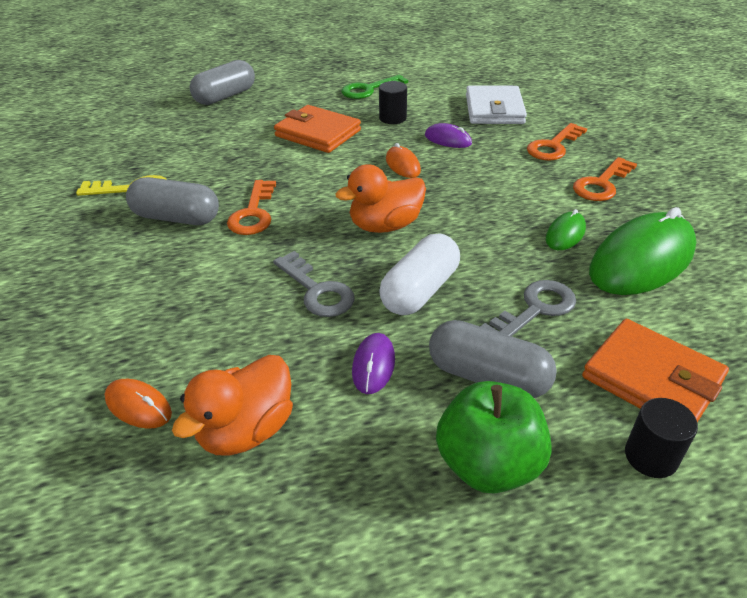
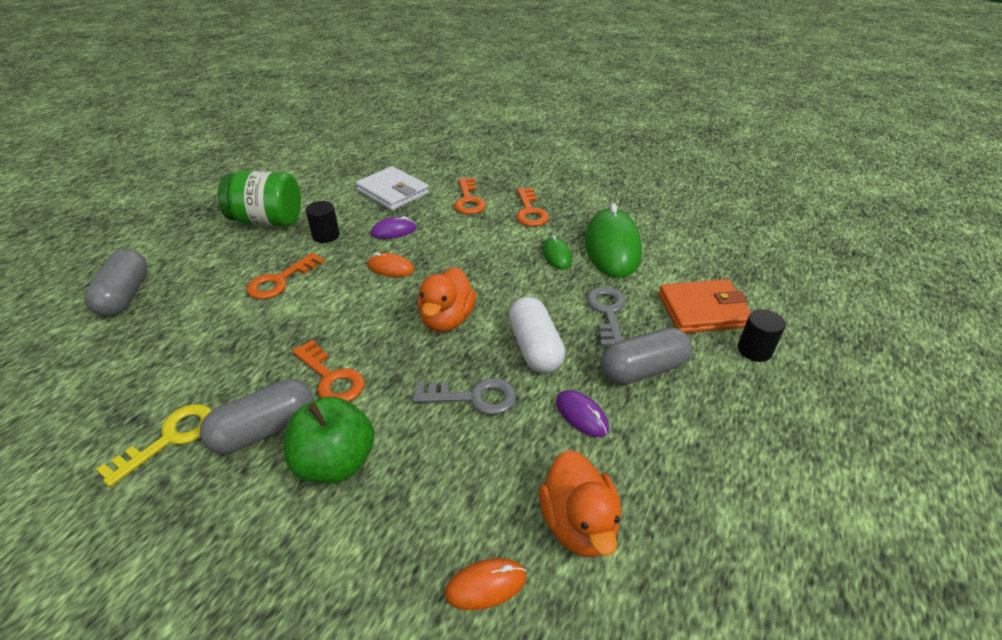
camera: 50 degrees left, 0 degrees up
(317, 133) = (280, 280): orange wallet -> orange key
(369, 89) = (268, 221): green key -> green jar
(488, 464) = (710, 416): green apple -> green apple (335, 462)

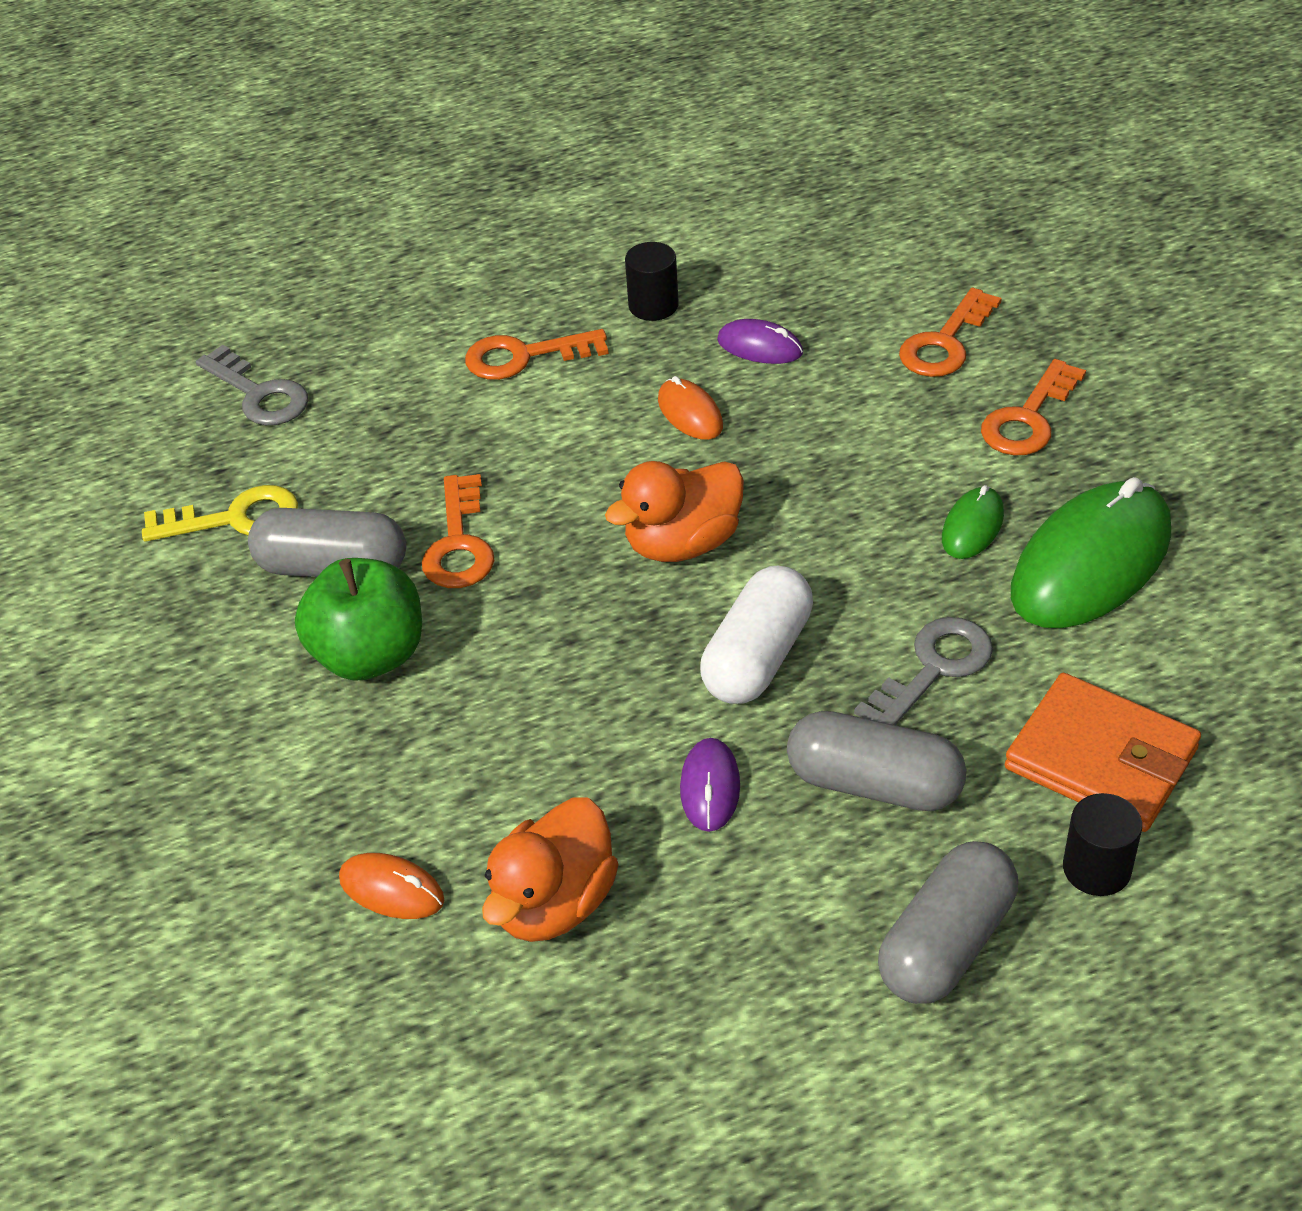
camera: 45 degrees right, 5 degrees up
(125, 295) = (328, 283): grey capsule -> grey capsule (946, 944)
(268, 221) = (596, 238): green jar -> none
(393, 192) = (835, 265): white wallet -> none
(473, 397) = (599, 675): grey key -> grey key (259, 394)

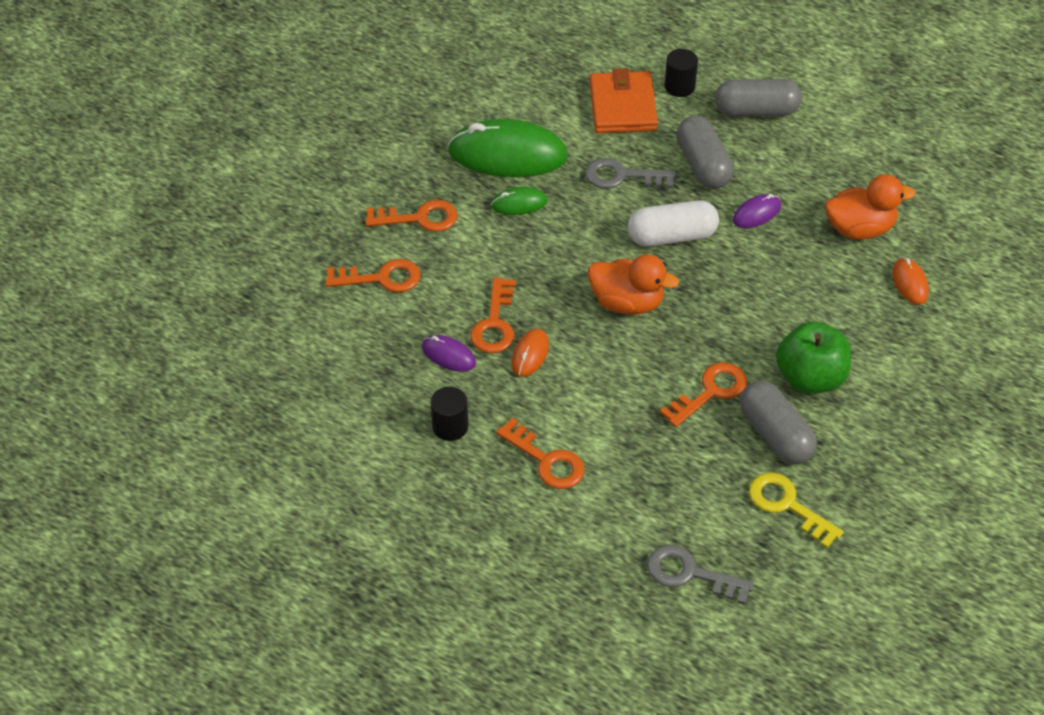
camera: 130 degrees left, 5 degrees up
(259, 394) = (690, 574): grey key -> grey key turned 75 degrees counterclockwise
(760, 347) = (448, 355): purple mouse -> purple mouse turned 45 degrees counterclockwise
(771, 406) = (495, 323): none -> orange key

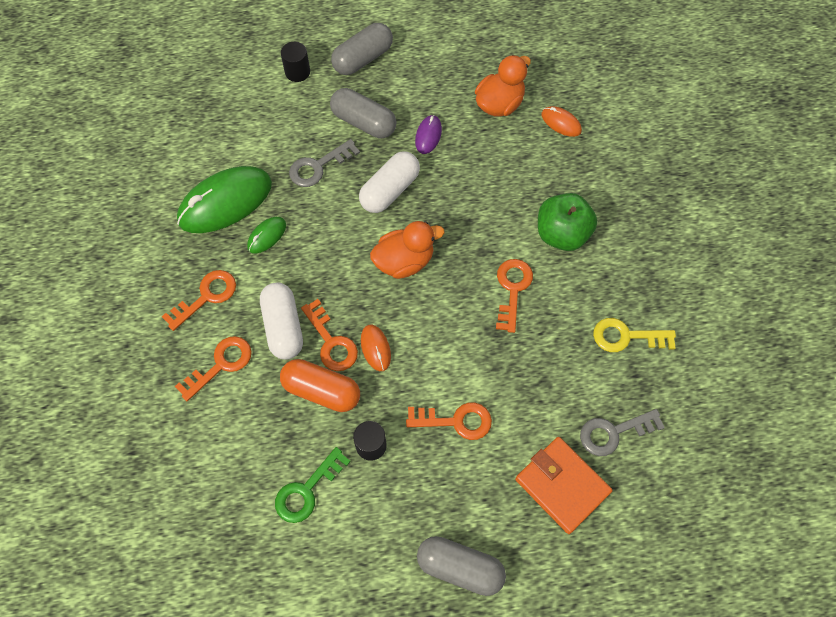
camera: 40 degrees left, 15 degrees up
(361, 422) = (307, 490): none -> green key
(448, 355) = (321, 390): purple mouse -> orange capsule
(463, 284) = (283, 327): none -> white capsule
(622, 106) = (272, 112): orange wallet -> orange wallet (562, 485)
(775, 434) = (576, 290): grey capsule -> grey capsule (460, 567)

